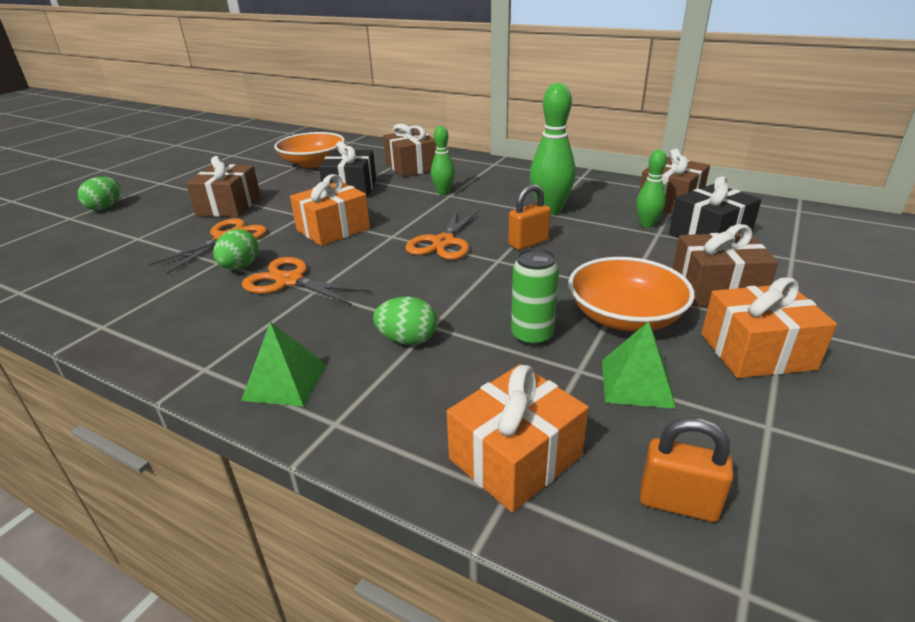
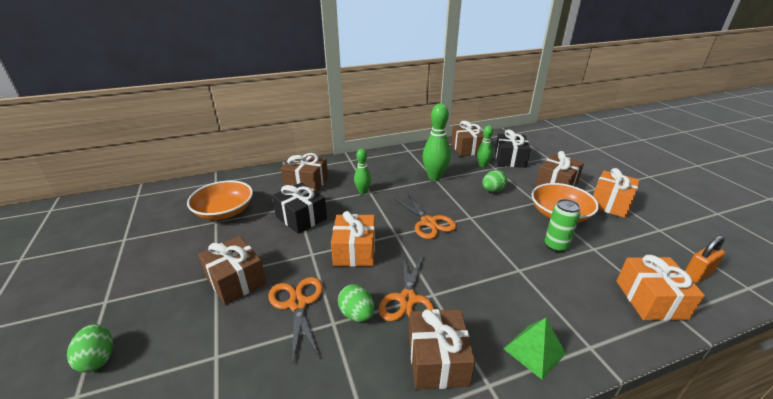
camera: 50 degrees left, 0 degrees up
(215, 328) = (437, 360): none -> brown gift
(290, 281) = (407, 299): orange scissors -> orange scissors turned 60 degrees counterclockwise
(407, 340) = (526, 284): green egg -> green egg (492, 190)
(528, 243) = (462, 200): orange padlock -> none
(636, 383) = (614, 240): green pyramid -> none

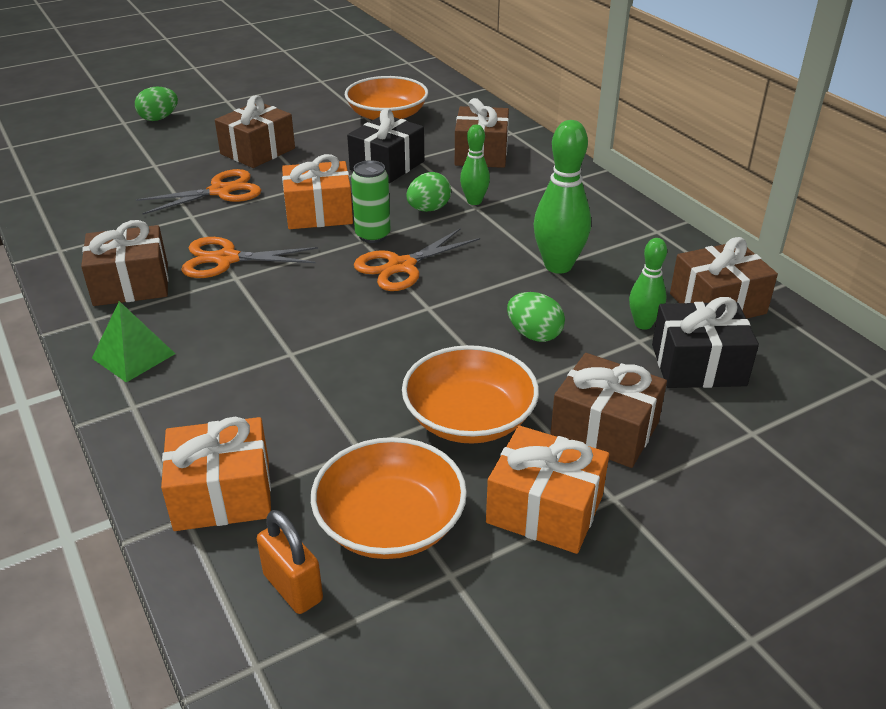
camera: 80 degrees right, 5 degrees up
(357, 314) = (203, 228): green egg -> green egg (428, 209)
(555, 246) = (360, 400): green can -> green can (373, 235)
(639, 243) = (390, 523): none -> orange bowl

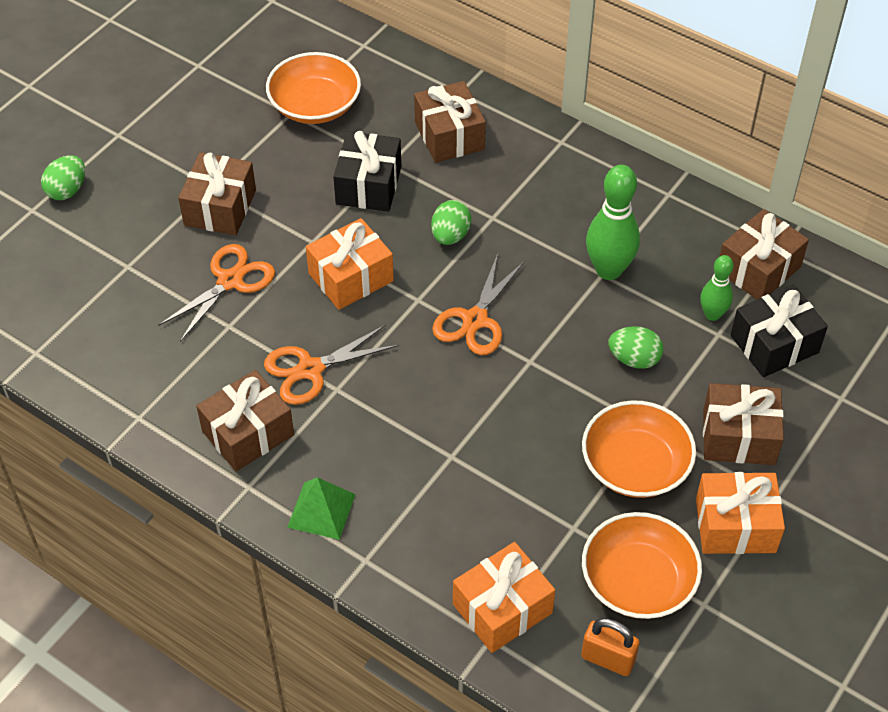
camera: 25 degrees left, 15 degrees up
(373, 235) = (422, 290): green can -> none
(474, 201) = (485, 209): green bowling pin -> none

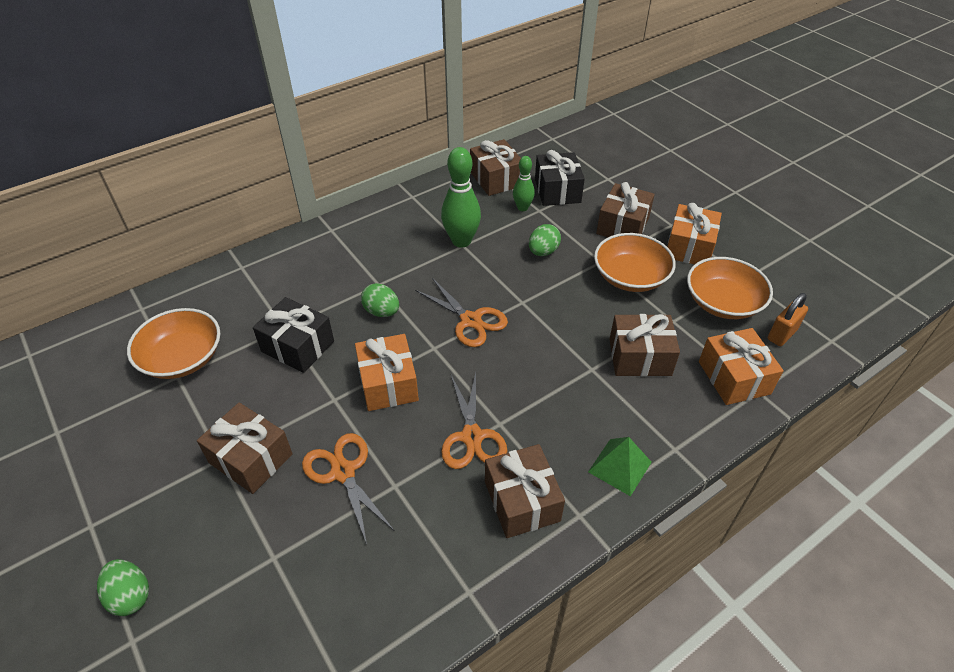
camera: 70 degrees left, 5 degrees down
(449, 136) = (281, 285): brown gift -> brown gift (640, 357)

